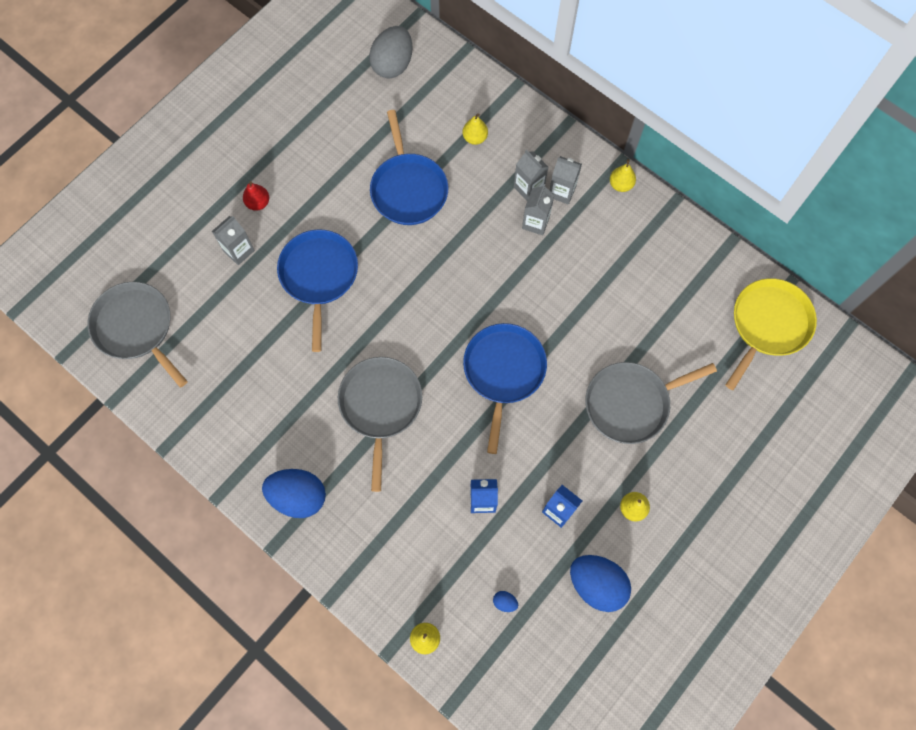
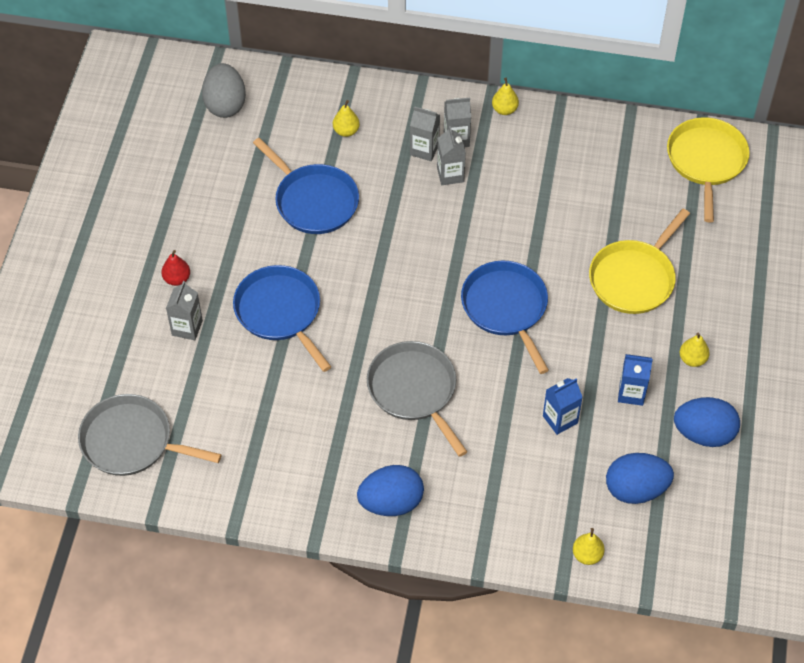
camera: 30 degrees left, 15 degrees down
(504, 602) = (635, 489): blue egg -> blue egg, size x2.49
(631, 403) = (634, 278): grey pan -> yellow pan

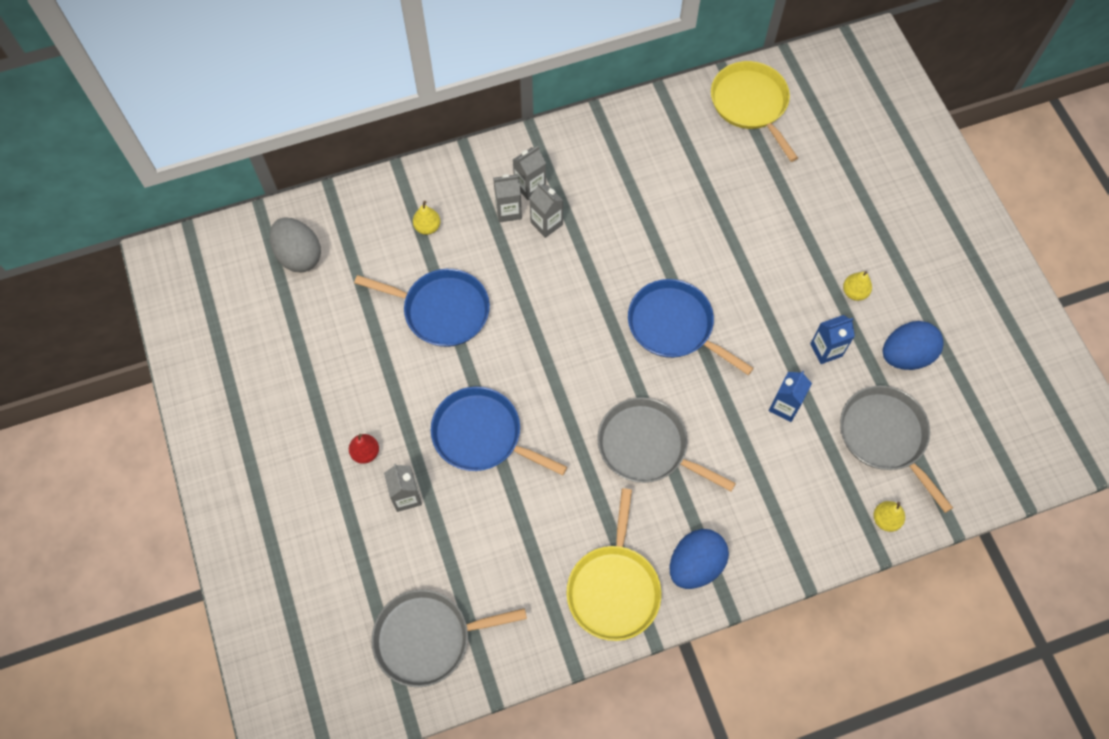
camera: 30 degrees left, 10 degrees up
(504, 110) = (553, 138): yellow pear -> none
(634, 278) = (761, 242): yellow pan -> yellow pan (614, 588)
(635, 489) = (885, 436): blue egg -> grey pan

